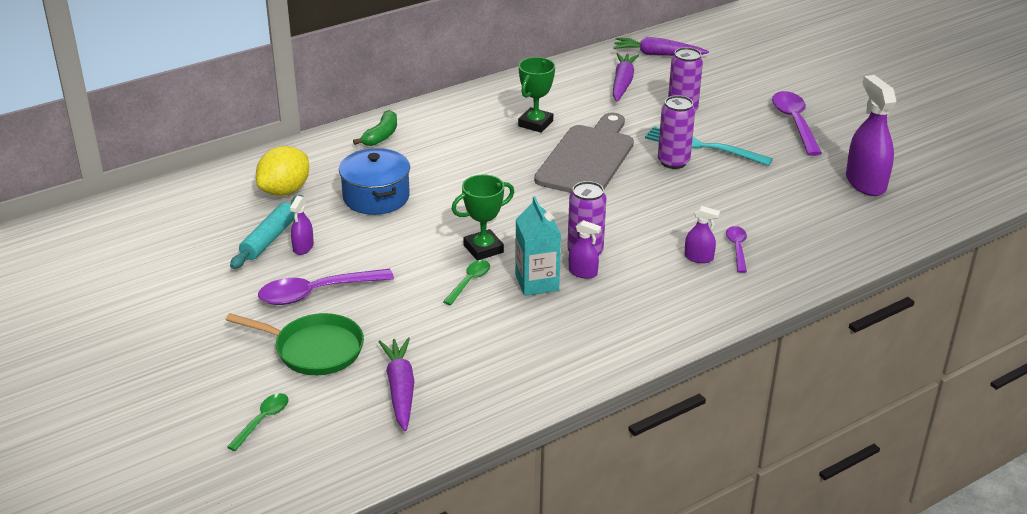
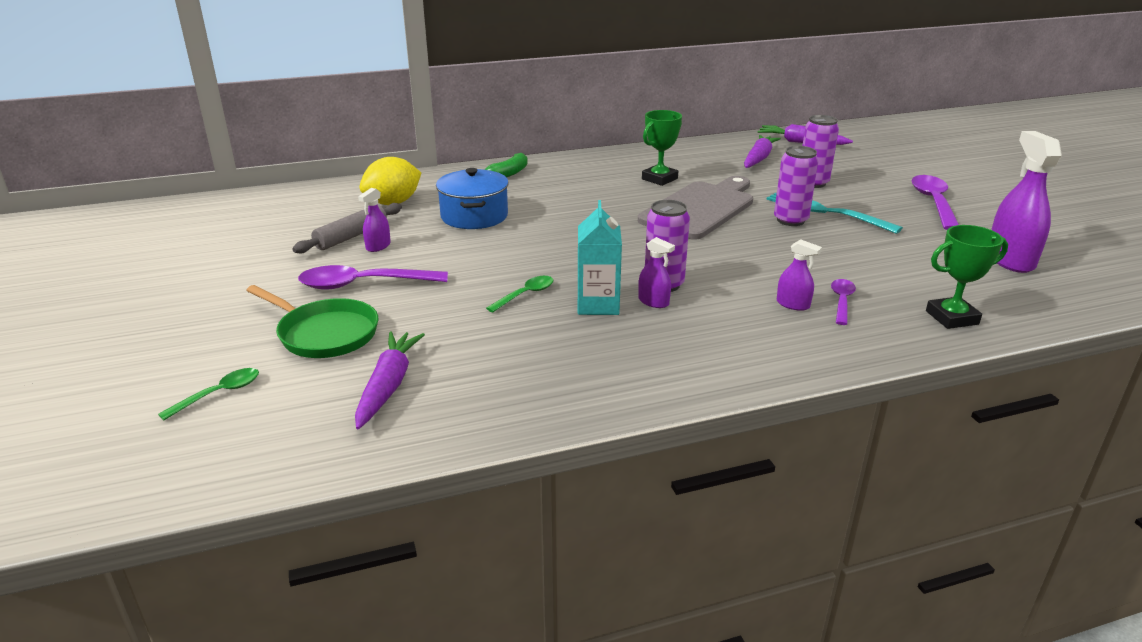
camera: 15 degrees right, 5 degrees down
(269, 239) = (351, 236): turquoise rolling pin -> grey rolling pin
(483, 249) = (556, 268): green trophy -> green trophy (951, 317)

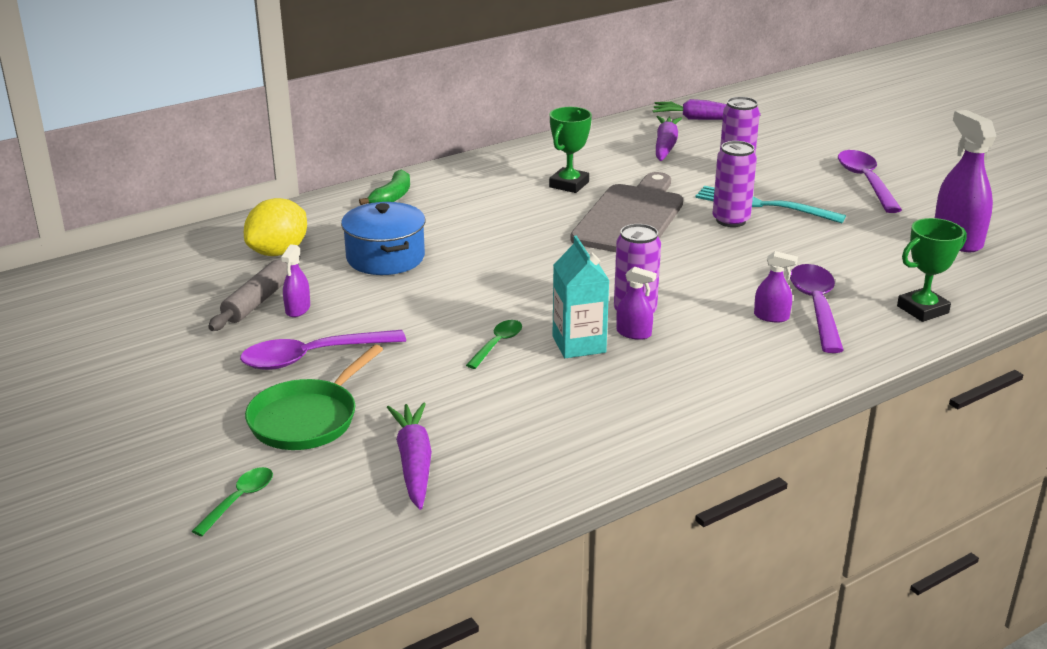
camera: 15 degrees left, 0 degrees up
(324, 333) = (307, 419): green pan -> green pan turned 105 degrees clockwise
(841, 301) = (816, 306): purple spoon -> purple spoon, size x1.80

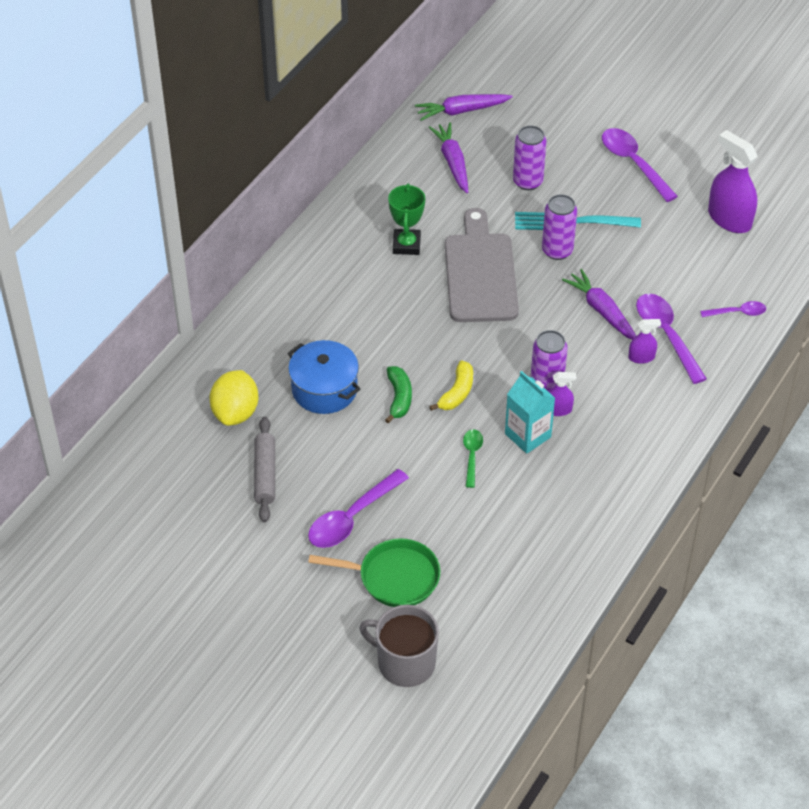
camera: 25 degrees left, 20 degrees up
(239, 500) = (405, 663): green spoon -> grey mug
(298, 309) = (302, 472): purple spray bottle -> none
(307, 419) = (394, 577): green pan -> green pan turned 90 degrees counterclockwise
(392, 197) = (274, 311): green banana -> green banana (399, 398)
(414, 463) = (491, 588): purple carrot -> purple carrot (602, 311)
(526, 293) = (457, 393): none -> yellow banana
(922, 309) = (738, 312): green trophy -> purple spoon

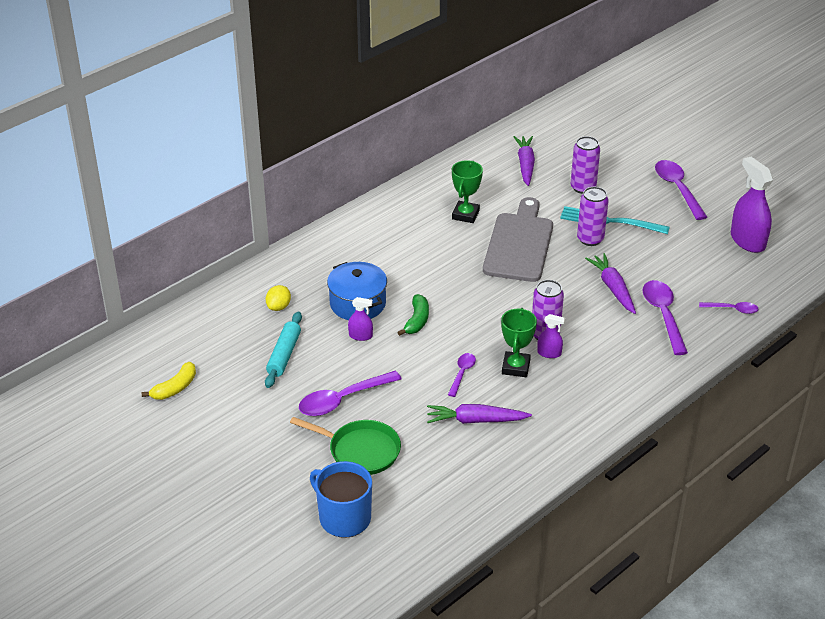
camera: 15 degrees right, 10 degrees down
(235, 412) = (279, 307): yellow lemon -> yellow lemon, size x0.59
(265, 474) = (284, 355): grey rolling pin -> turquoise rolling pin
(405, 663) = (344, 518): grey mug -> blue mug
(457, 393) = (467, 325): yellow banana -> yellow banana (175, 388)
(461, 111) = (546, 132): purple carrot -> purple carrot (475, 420)
(472, 456) = (462, 373): green spoon -> purple spoon
(528, 435) = (515, 367): turquoise carton -> green trophy
(641, 357) = (635, 327): purple spray bottle -> purple spray bottle (360, 336)

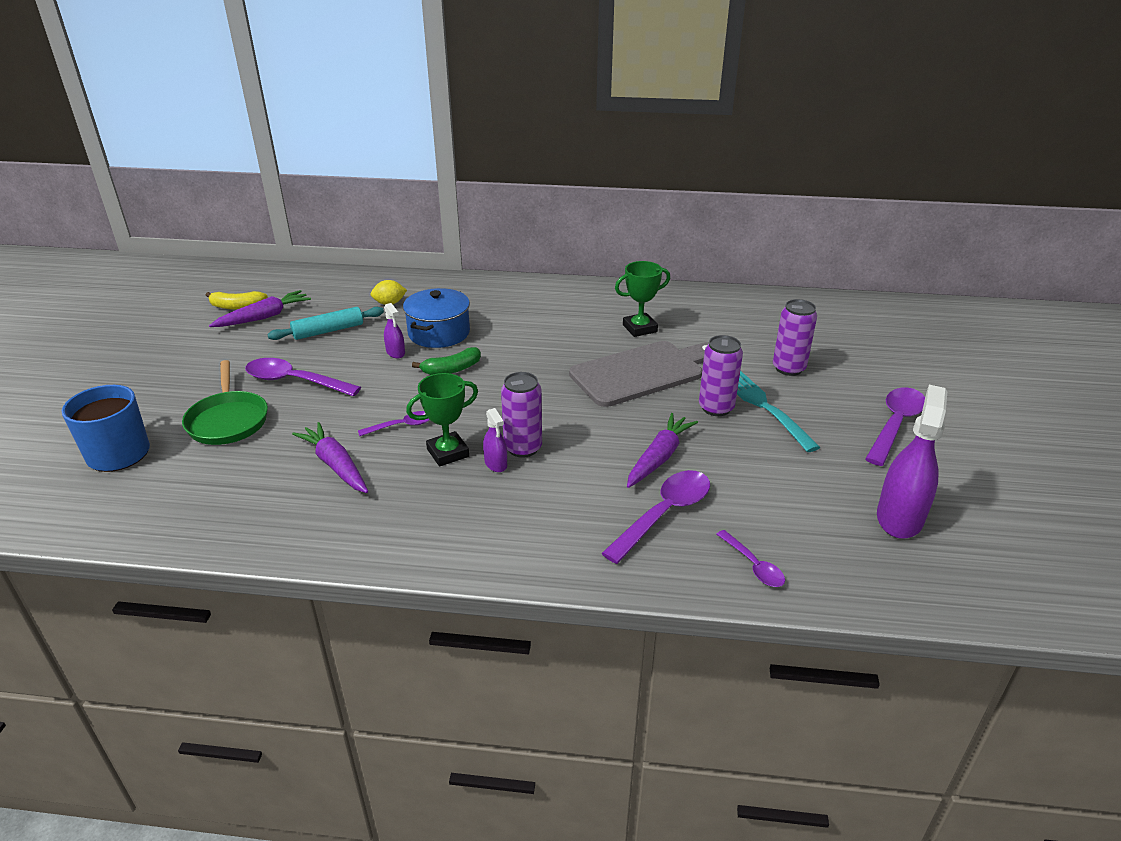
camera: 50 degrees right, 5 degrees down
(525, 165) = (764, 325): purple carrot -> purple carrot (264, 317)

